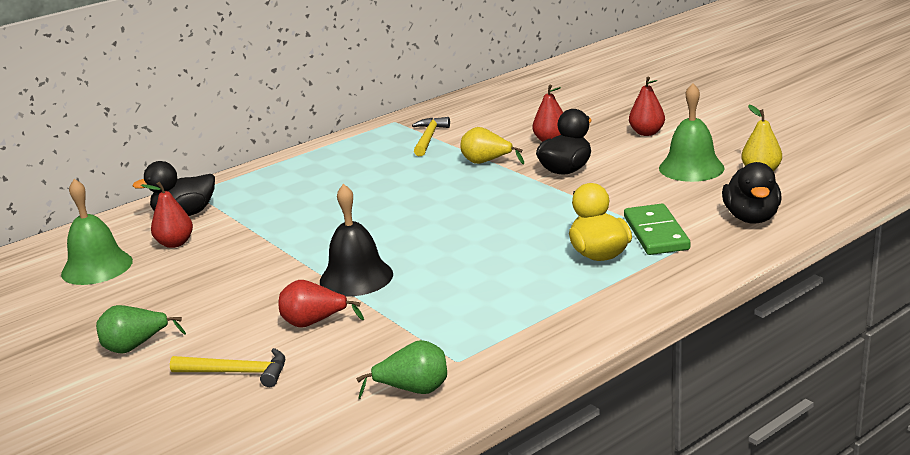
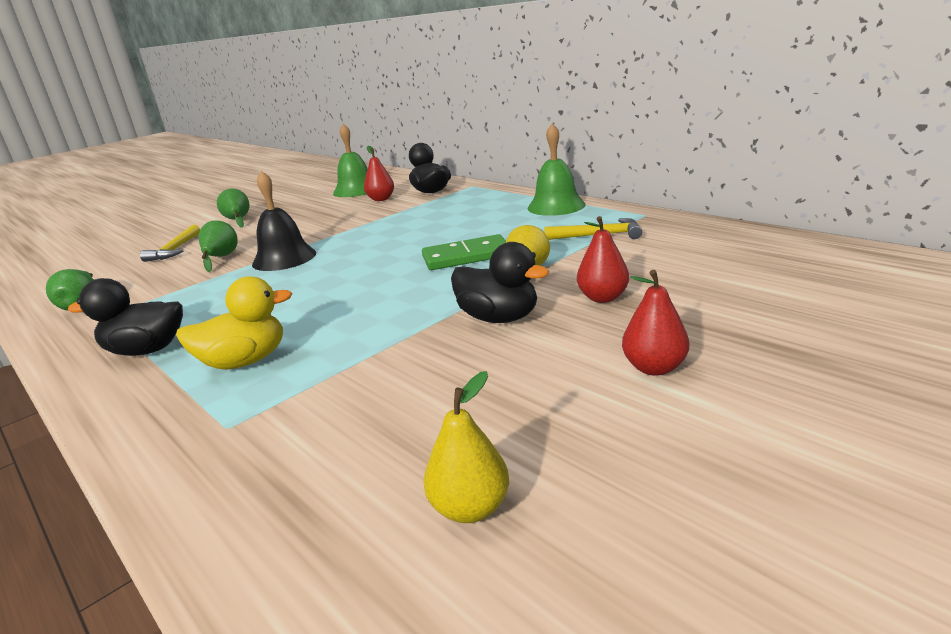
camera: 85 degrees right, 0 degrees up
(314, 323) = (221, 258): red pear -> green pear
(655, 233) = (274, 398): green domino -> green domino (466, 256)
(691, 168) = (498, 420): green bell -> green bell (556, 206)
(751, 218) = (273, 491): black duck -> black duck (146, 350)

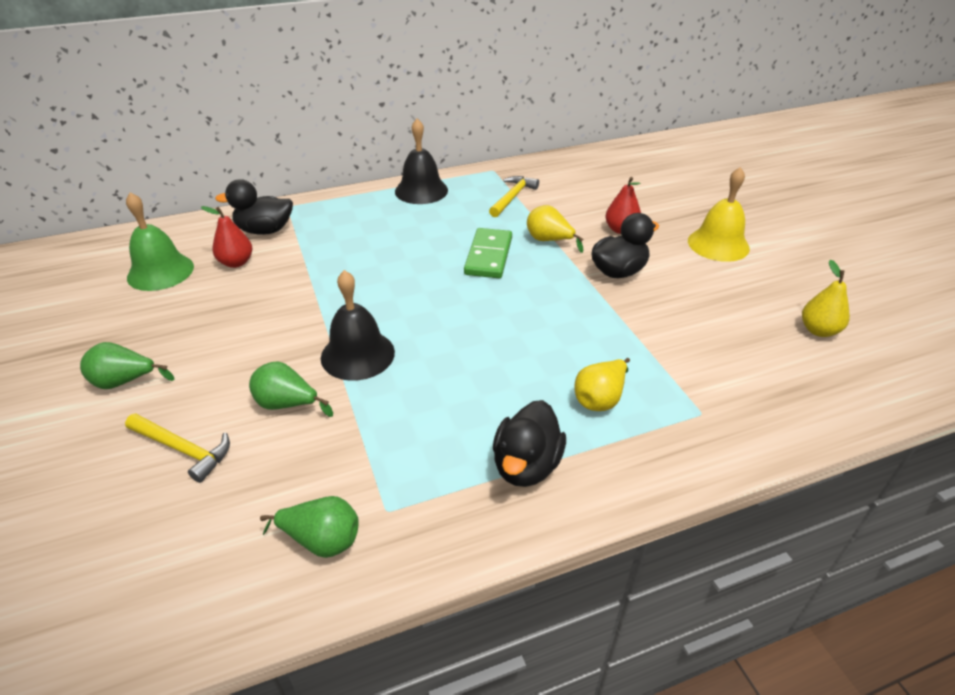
camera: 70 degrees left, 15 degrees up
(245, 361) = (600, 399): yellow duck -> yellow pear
(556, 206) = (421, 190): green bell -> black bell
(654, 368) = (718, 244): red pear -> yellow bell

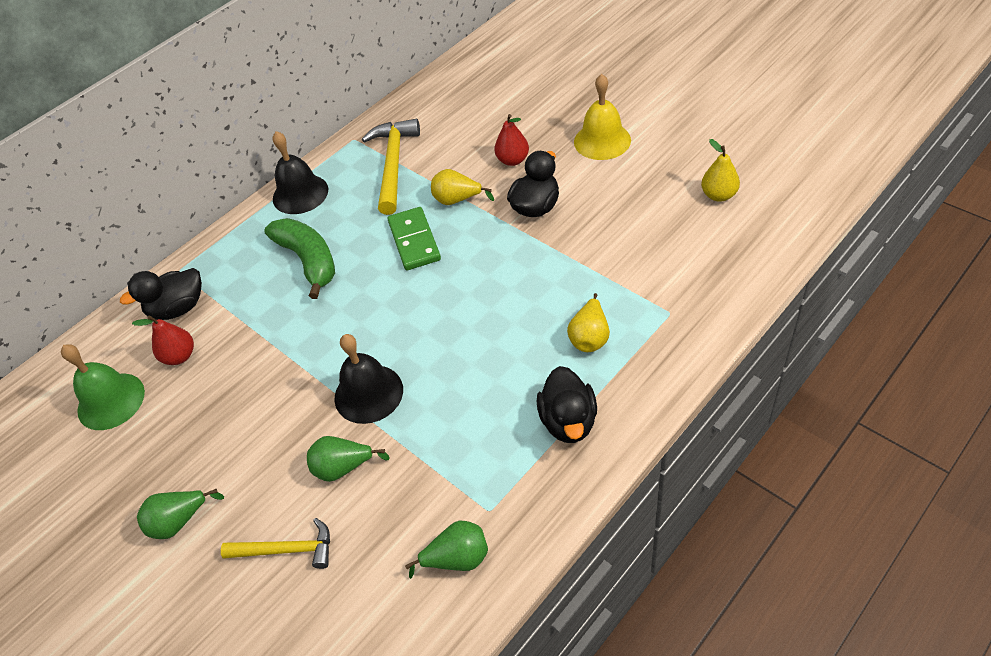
camera: 20 degrees left, 10 degrees up
(390, 237) = (308, 260): none -> green banana
(512, 197) = (393, 164): yellow hammer -> yellow hammer, size x1.60

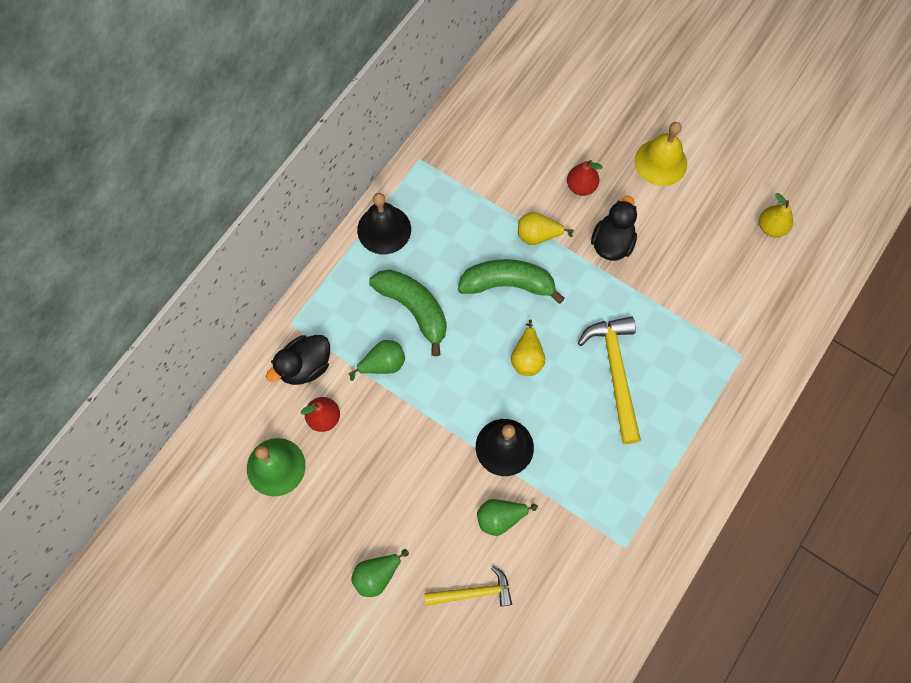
camera: 15 degrees left, 20 degrees up
(393, 164) = (467, 192): yellow hammer -> yellow hammer (615, 373)
(414, 241) = (507, 284): green domino -> green banana
(457, 558) = (608, 588): green pear -> green pear (383, 364)
(568, 421) = (674, 464): black duck -> none
(590, 337) = (679, 382): yellow pear -> yellow pear (527, 357)

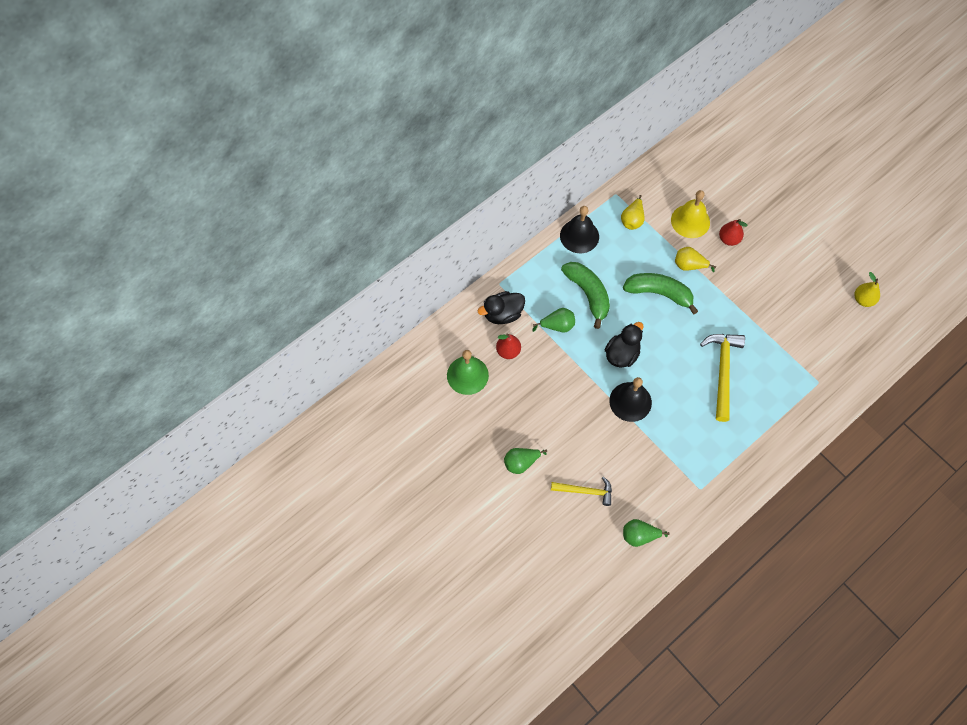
camera: 15 degrees right, 5 degrees down
(500, 517) = (616, 447): green pear -> green pear (639, 536)
(527, 357) = (661, 346): yellow pear -> yellow pear (632, 220)
(612, 243) = (742, 283): black duck -> black duck (622, 354)
(660, 162) = (792, 236): yellow bell -> yellow bell (690, 221)

